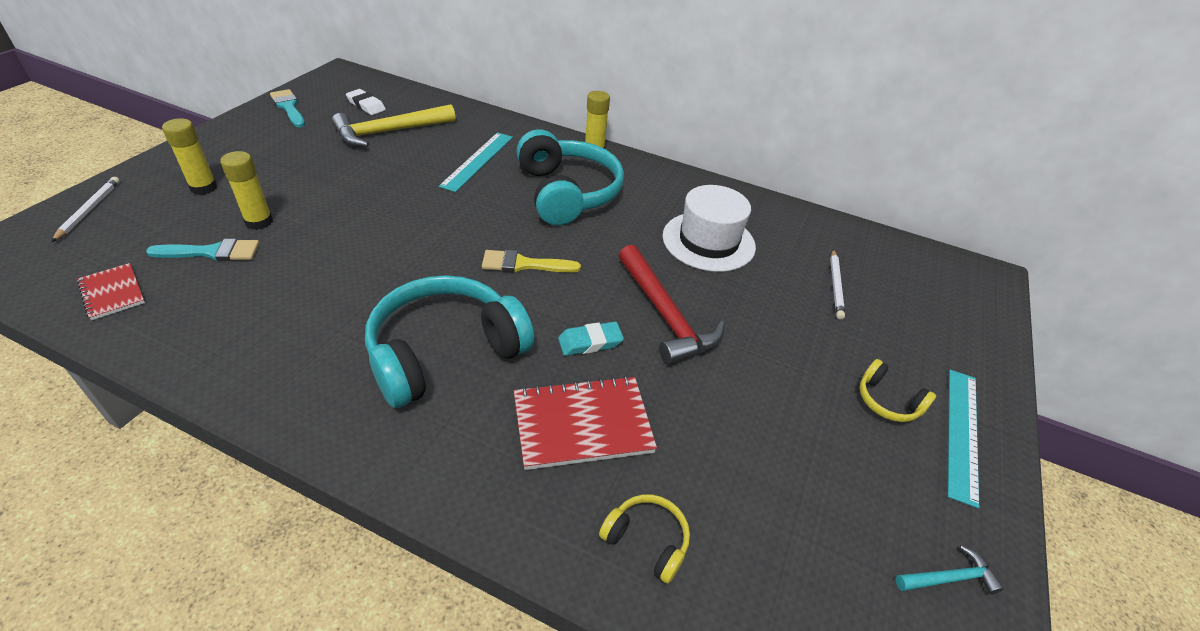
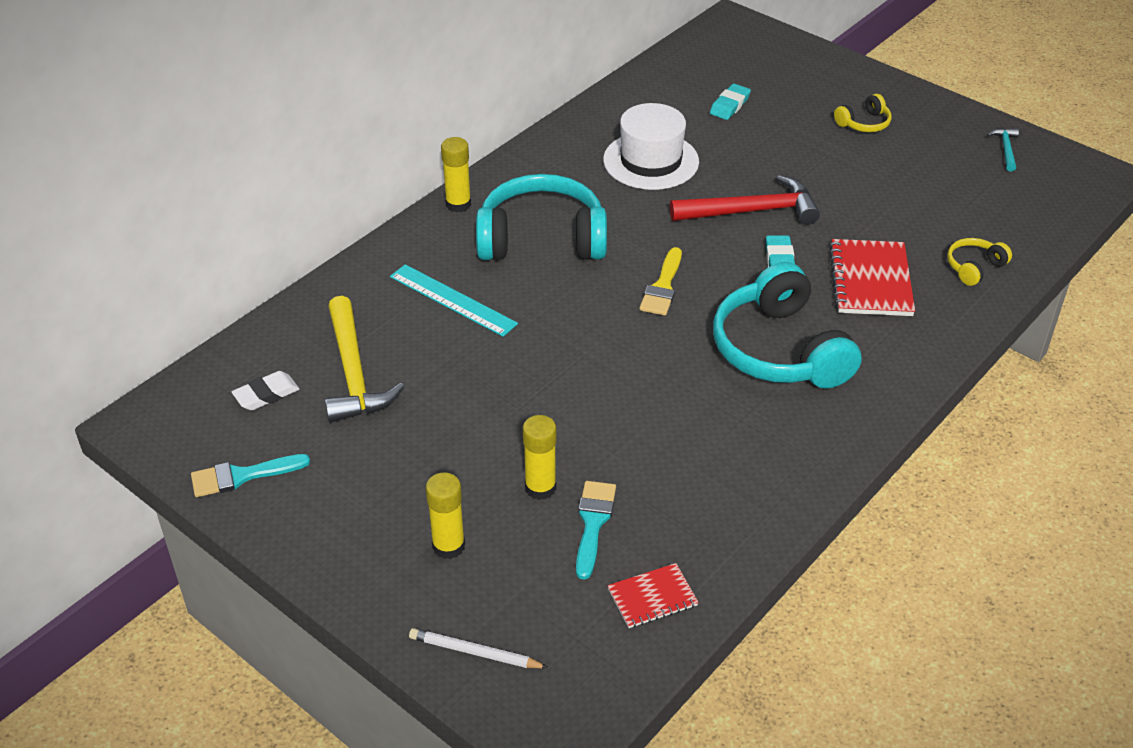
camera: 70 degrees left, 0 degrees up
(835, 286) = (730, 105): white pencil -> turquoise eraser
(962, 433) = (896, 101): turquoise ruler -> none

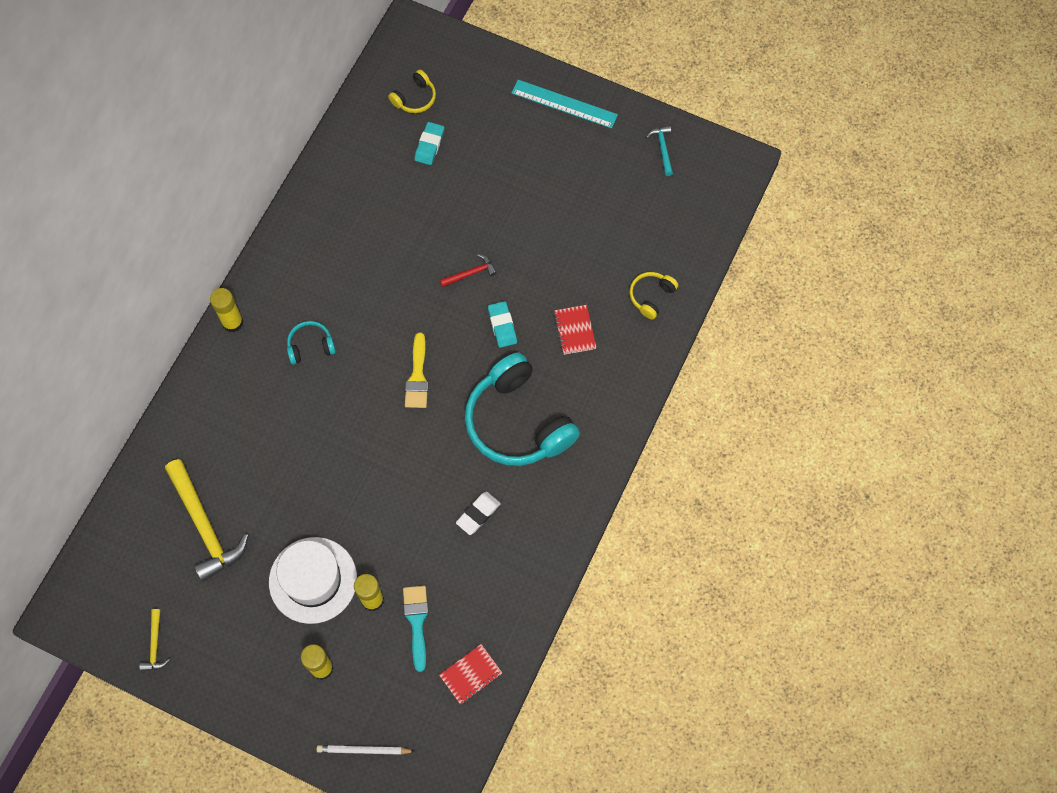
camera: 15 degrees left, 25 degrees up
(242, 476) = (155, 645): turquoise brush -> yellow hammer
(266, 394) = (145, 564): white eraser -> white eraser (478, 514)
(453, 300) = (258, 431): turquoise ruler -> turquoise ruler (564, 104)
(542, 238) = (310, 346): turquoise headphones -> turquoise headphones, size x0.45
(651, 161) = (378, 232): white hat -> white hat (313, 580)
(751, 211) = (470, 273): red hammer -> red hammer, size x0.48
(864, 123) = (544, 143): yellow headphones -> yellow headphones (415, 98)
(870, 280) = (574, 330): red notebook -> red notebook, size x0.58

